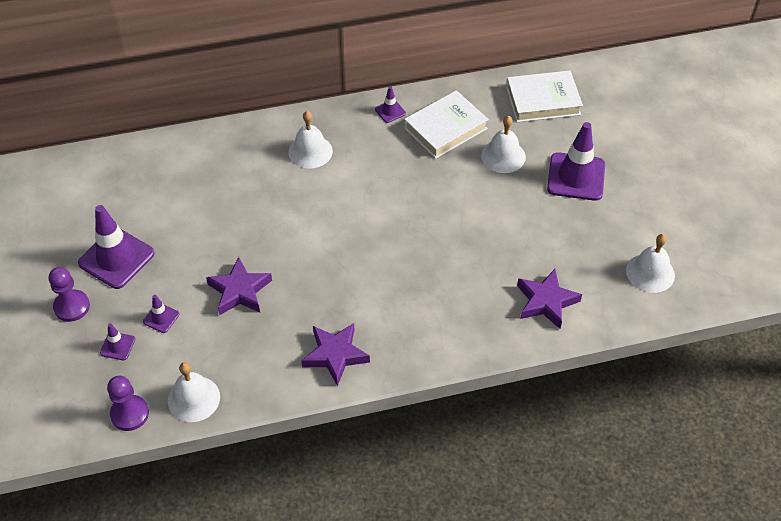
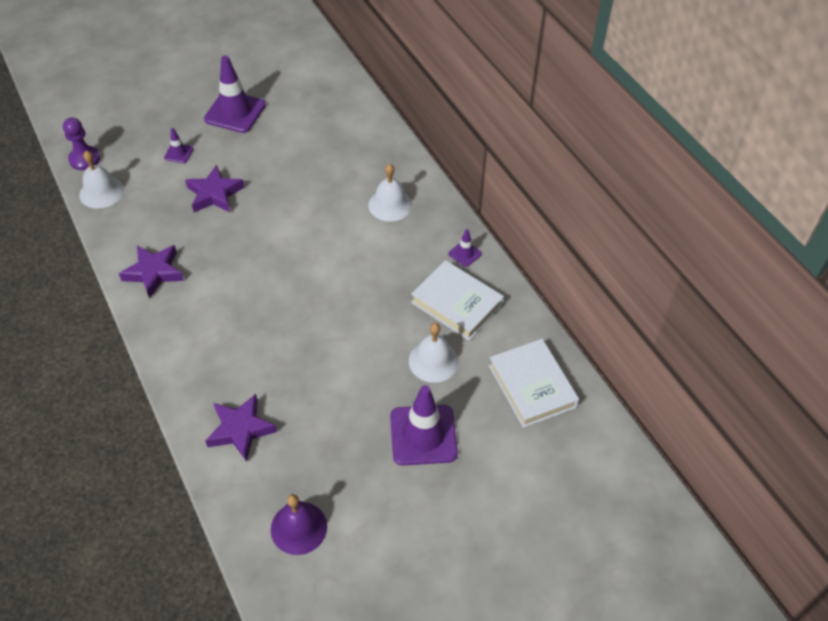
camera: 75 degrees right, 0 degrees up
(72, 307) = (182, 101): purple pawn -> none
(117, 346) = (148, 136): purple traffic cone -> none
(650, 272) = (298, 528): white bell -> purple bell

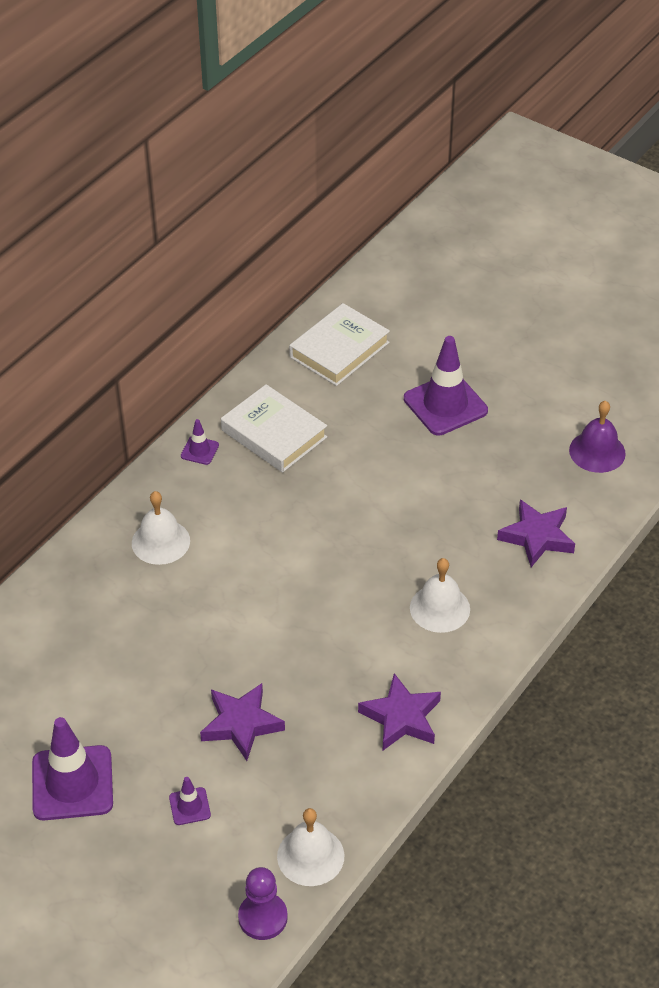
camera: 115 degrees left, 5 degrees down
(433, 361) = (358, 426): white bell -> white bell (439, 608)
(456, 304) = (274, 434): white book -> white book turned 60 degrees counterclockwise

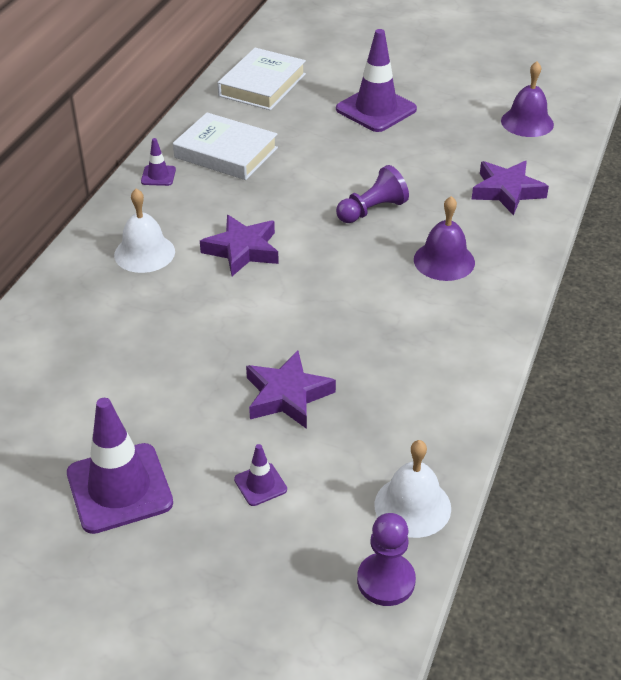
camera: 15 degrees left, 5 degrees down
(393, 534) = (372, 210): none -> purple pawn
(401, 717) = (450, 358): purple star -> purple star (242, 250)
(439, 608) = (444, 261): white bell -> purple bell

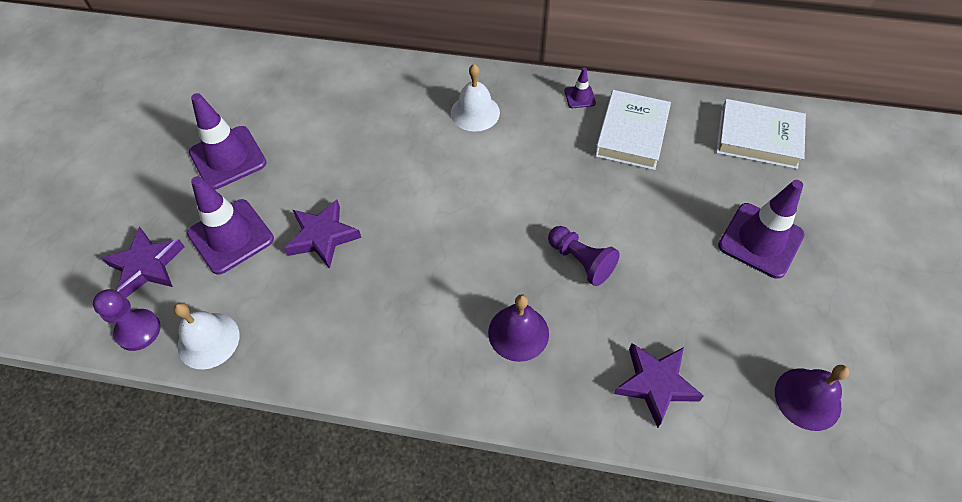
camera: 80 degrees right, 15 degrees up
(242, 250) = (494, 174): purple star -> purple star (147, 266)
(260, 484) = (231, 236): purple traffic cone -> purple traffic cone, size x2.14

